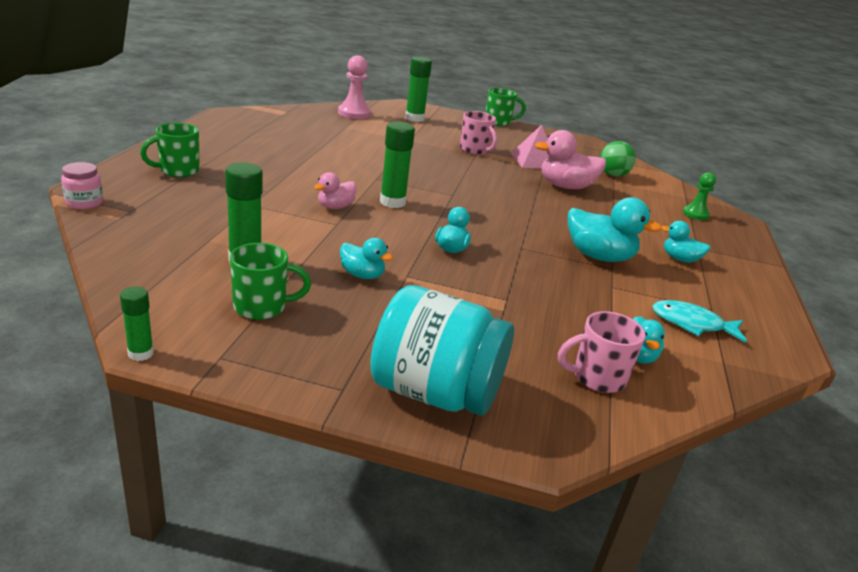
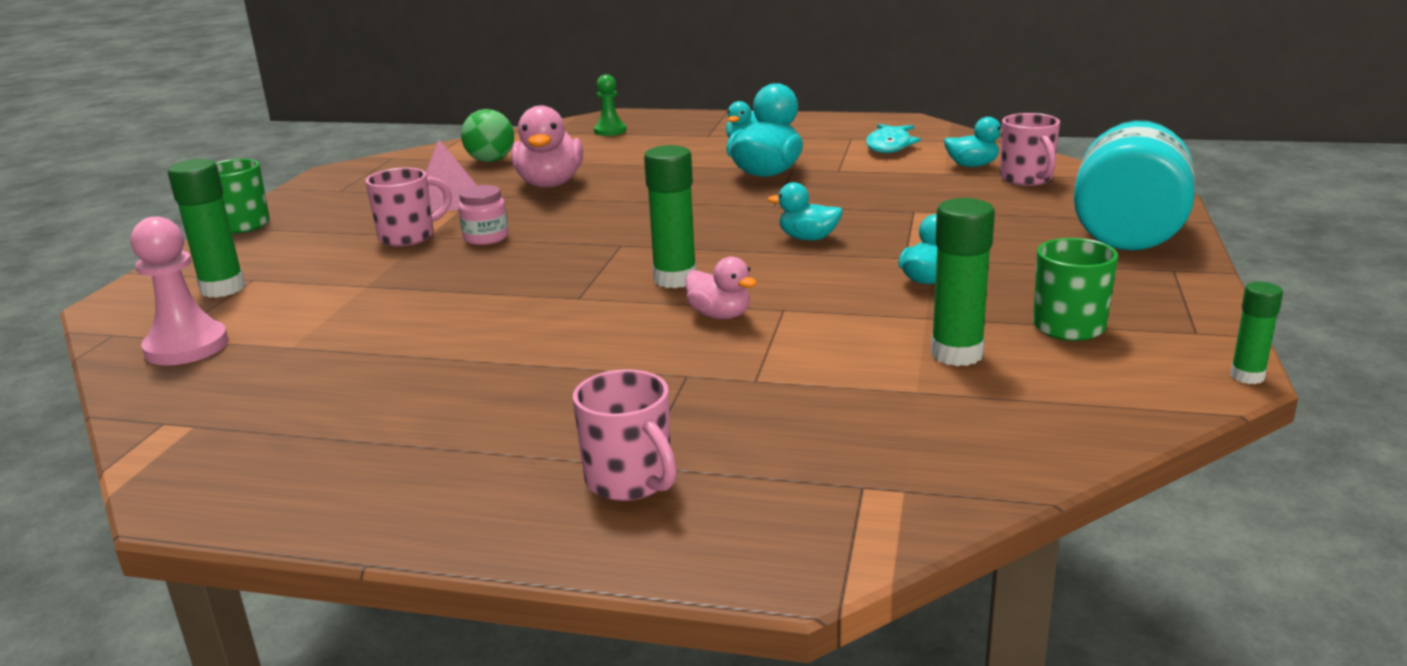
camera: 85 degrees left, 5 degrees down
(84, 202) = (863, 547): pink jar -> pink jar (486, 238)
(178, 171) = (630, 481): green mug -> pink mug

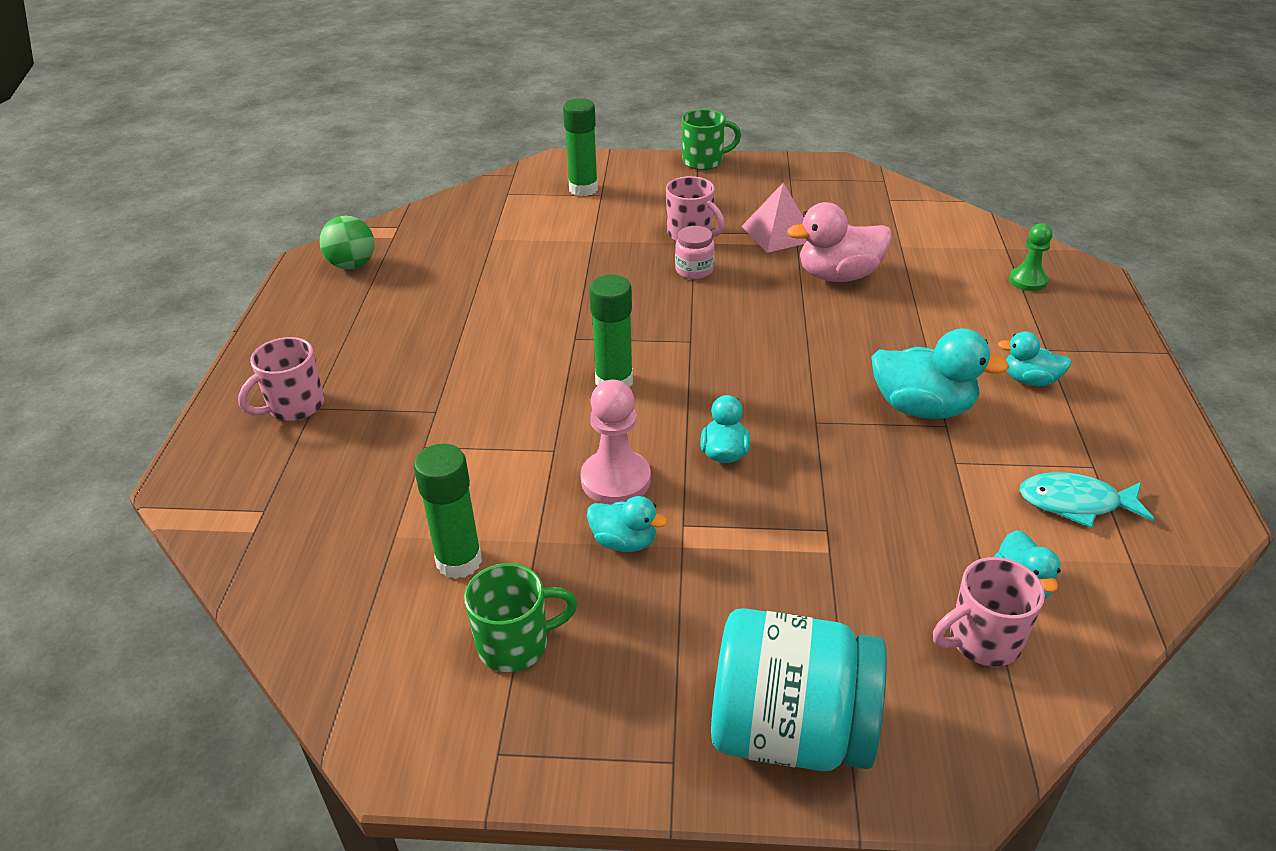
camera: 80 degrees right, 15 degrees up
(186, 347) = (494, 204): pink pawn -> pink pawn (615, 480)
(491, 161) = (895, 231): green ball -> green ball (352, 265)
(720, 315) = (540, 415): pink duck -> none
(1247, 376) = (394, 779): green glue stick -> none

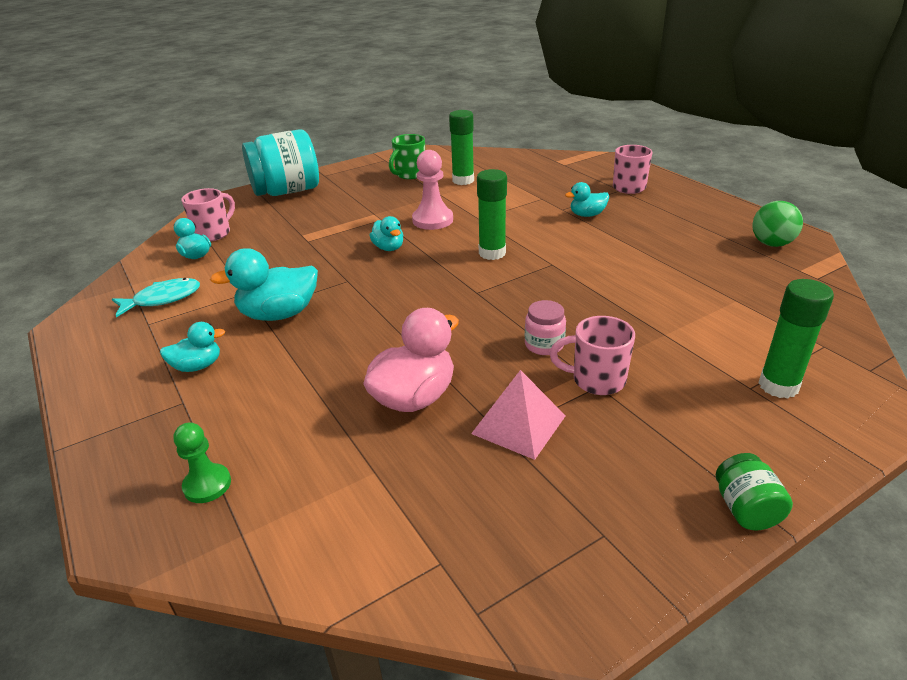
camera: 145 degrees right, 5 degrees down
(624, 542) = (402, 206): turquoise duck -> turquoise duck (587, 215)
(704, 161) = (745, 509): green mug -> green jar

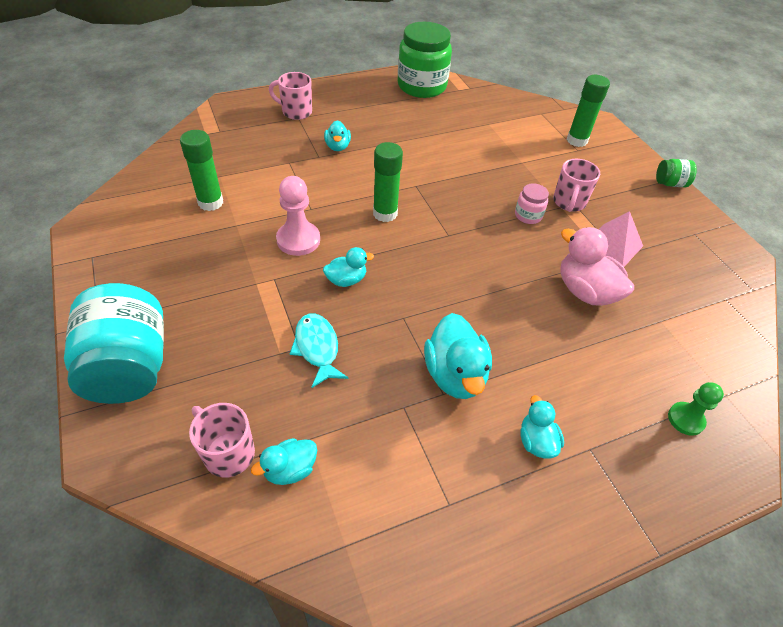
camera: 85 degrees left, 15 degrees up
(163, 299) = (396, 495): turquoise fish -> turquoise fish (317, 348)
(410, 174) = (161, 240): green mug -> none
(771, 244) = (422, 86): green ball -> green jar

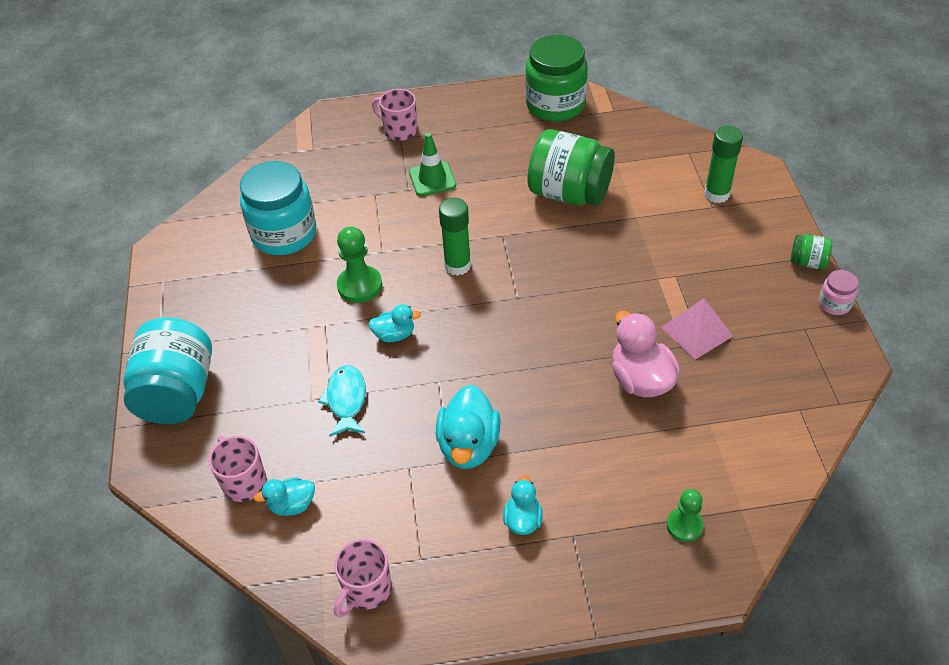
camera: 20 degrees right, 0 degrees up
(210, 202) = (284, 234): green glue stick -> turquoise jar
(298, 240) = (359, 285): pink pawn -> green pawn
(337, 147) = (432, 179): turquoise duck -> green traffic cone
(459, 149) = (569, 193): none -> green jar
(528, 215) = (615, 284): pink jar -> pink jar (834, 304)
(569, 203) = (670, 274): pink mug -> pink mug (366, 590)

